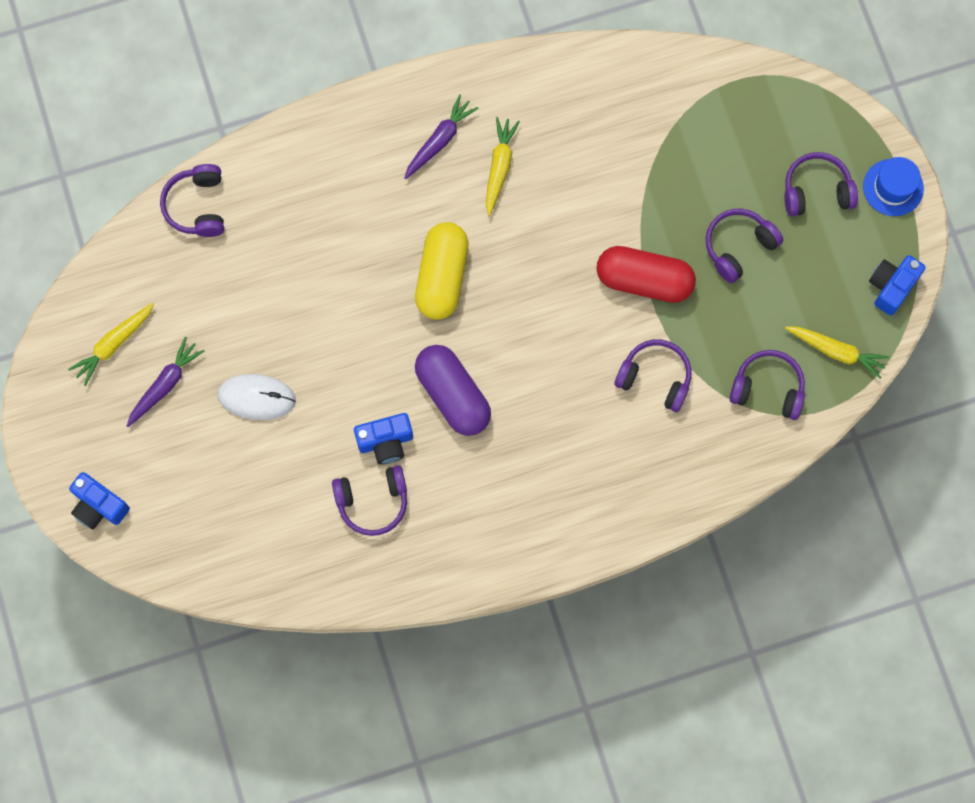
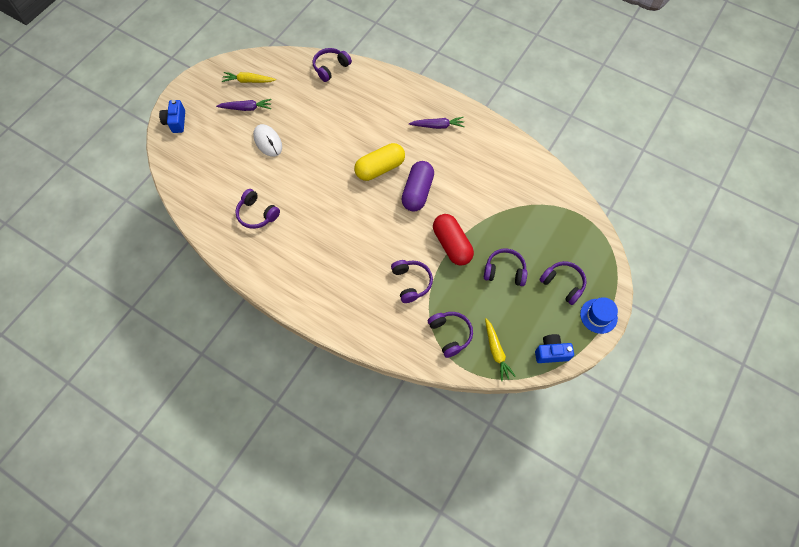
camera: 50 degrees right, 10 degrees down
(385, 442) = (288, 200): blue camera -> none
(453, 395) = (331, 209): purple capsule -> purple capsule (417, 192)
(499, 168) = (447, 154): yellow carrot -> none

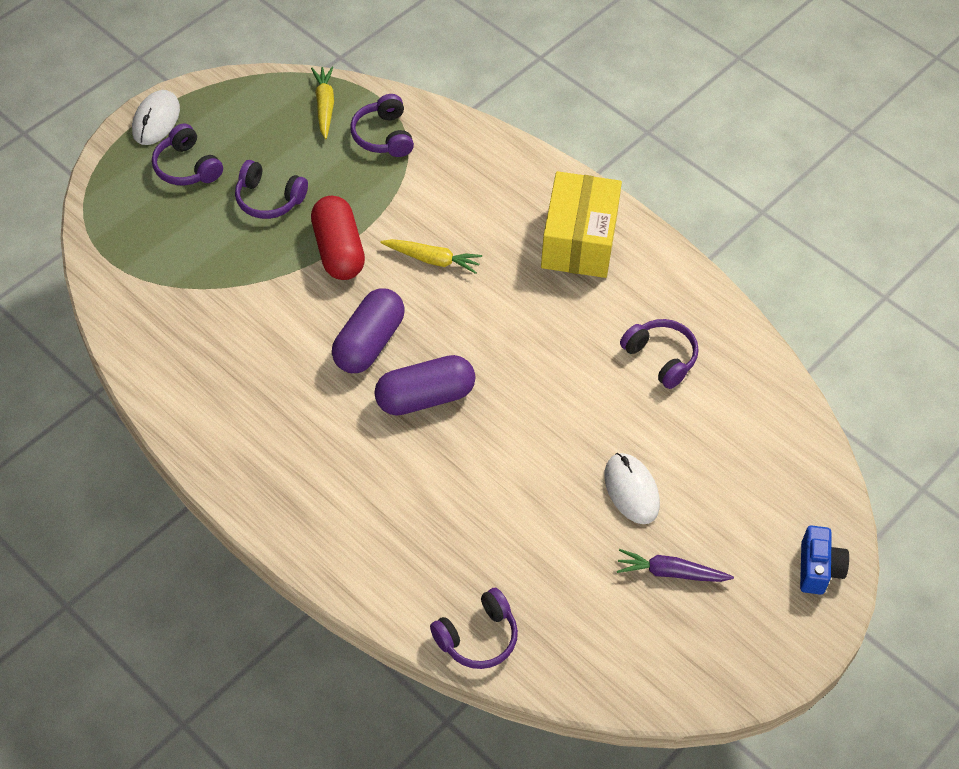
camera: 170 degrees left, 10 degrees down
(249, 81) = (662, 638): yellow carrot -> yellow carrot (432, 259)
(311, 280) = (579, 241): none -> yellow box
(380, 168) = (425, 397): yellow capsule -> purple capsule
(411, 282) = (421, 210): purple headphones -> none
(437, 126) = (291, 459): purple carrot -> none
(551, 352) = (247, 92): blue camera -> none
(598, 316) = (156, 120): blue hat -> white mouse

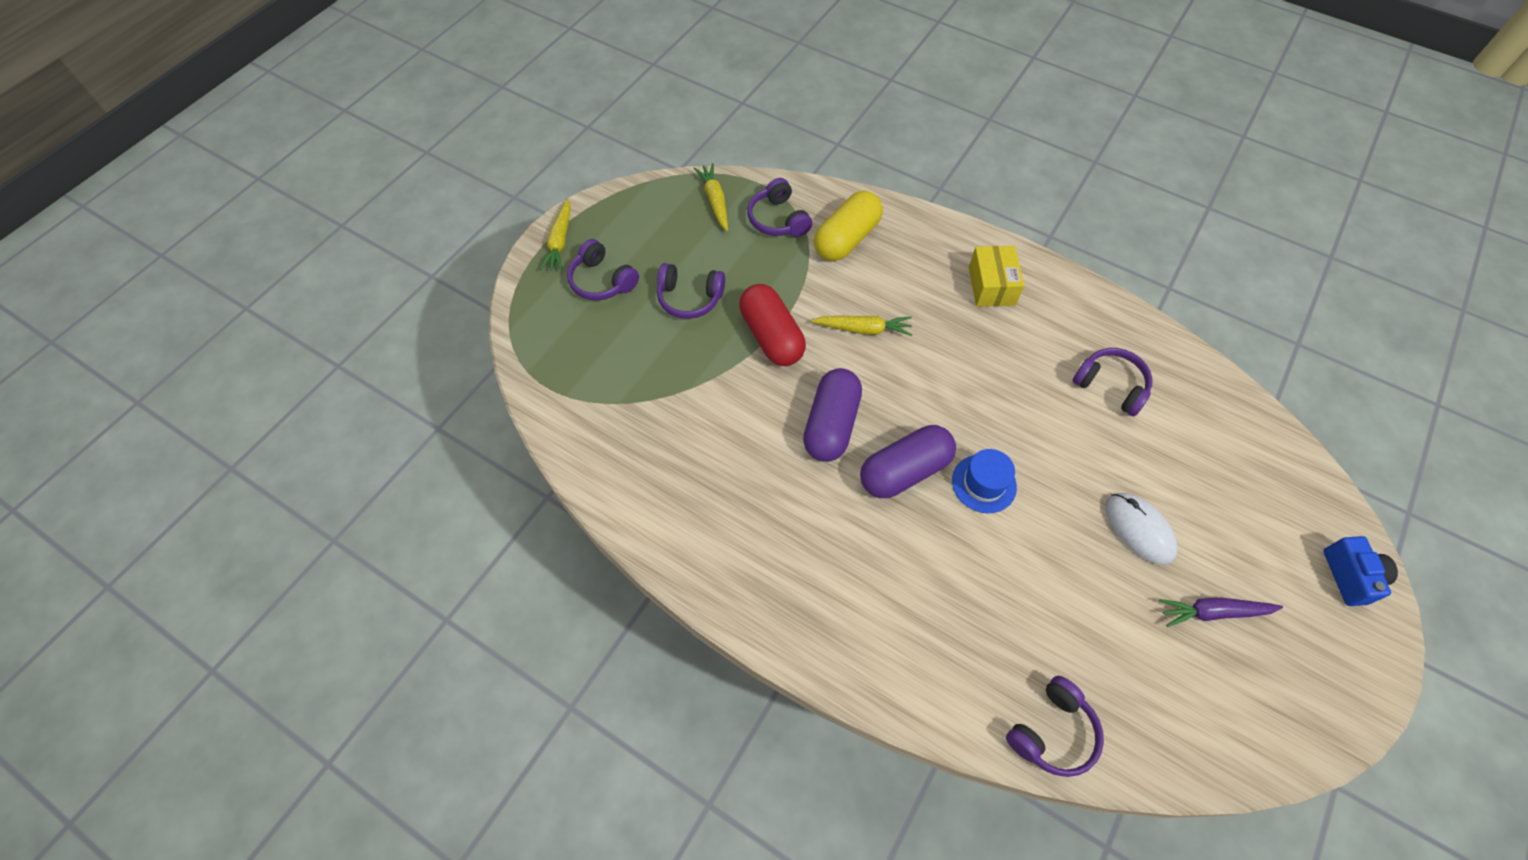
camera: 10 degrees left, 5 degrees up
(156, 120) = (560, 241): white mouse -> yellow carrot
(447, 168) = (846, 239): none -> yellow capsule
(497, 422) = (984, 483): none -> blue hat
(579, 241) = (991, 286): yellow box -> yellow box, size x0.63

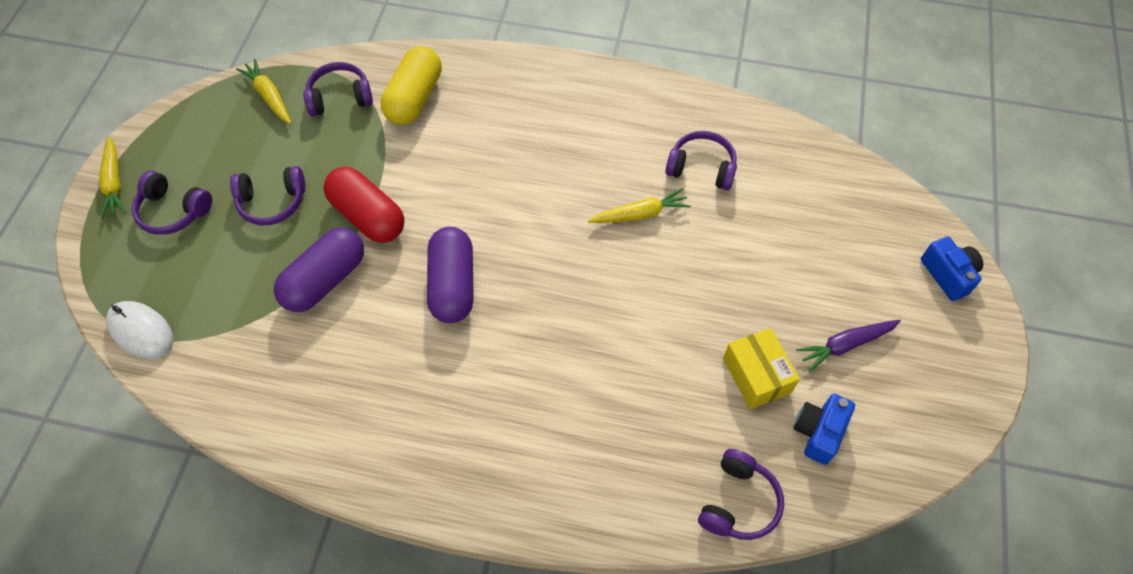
camera: 20 degrees left, 0 degrees up
(778, 219) = (340, 97): purple headphones -> purple headphones turned 120 degrees clockwise
(863, 329) = (456, 182): yellow carrot -> yellow carrot (639, 214)
(904, 471) = (536, 307): purple capsule -> purple capsule (325, 280)
(984, 483) = (613, 295): blue hat -> none
(991, 286) = (567, 105): yellow box -> yellow box (756, 375)
(1139, 529) = (762, 292): white mouse -> white mouse (141, 331)
(1158, 691) = (818, 432): none -> blue camera

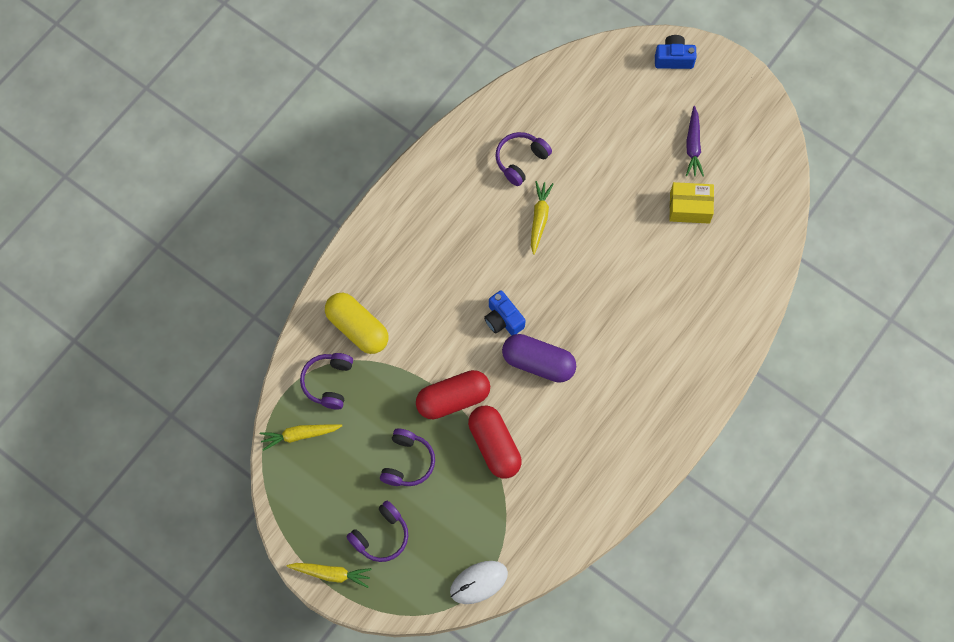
camera: 65 degrees left, 10 degrees up
(325, 280) = (494, 446): purple capsule -> red capsule
(738, 502) = (763, 259): purple headphones -> none
(818, 432) = (741, 193): blue camera -> blue camera (503, 319)

